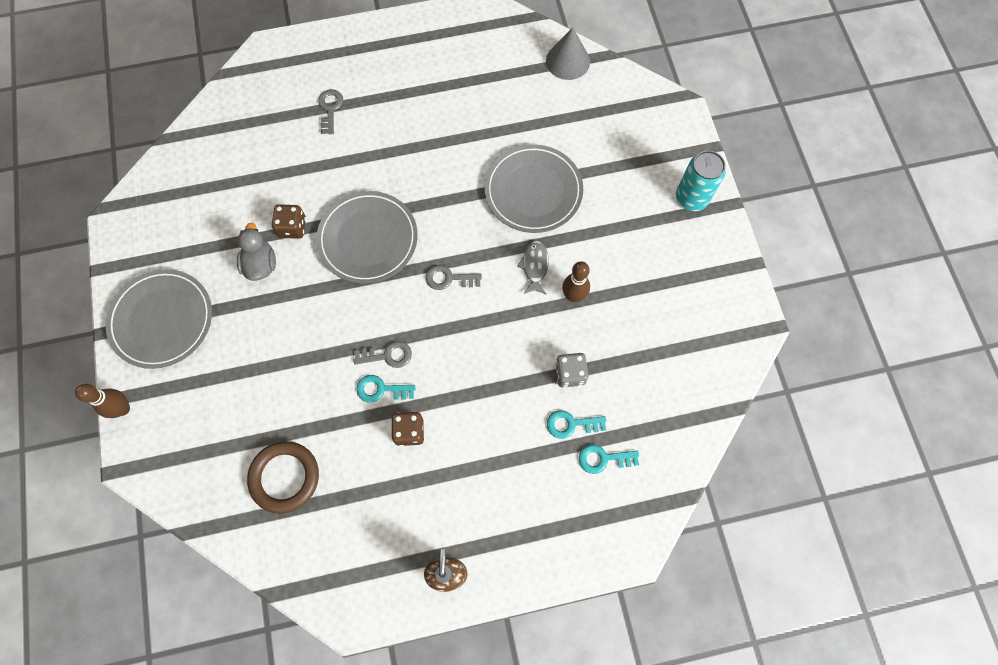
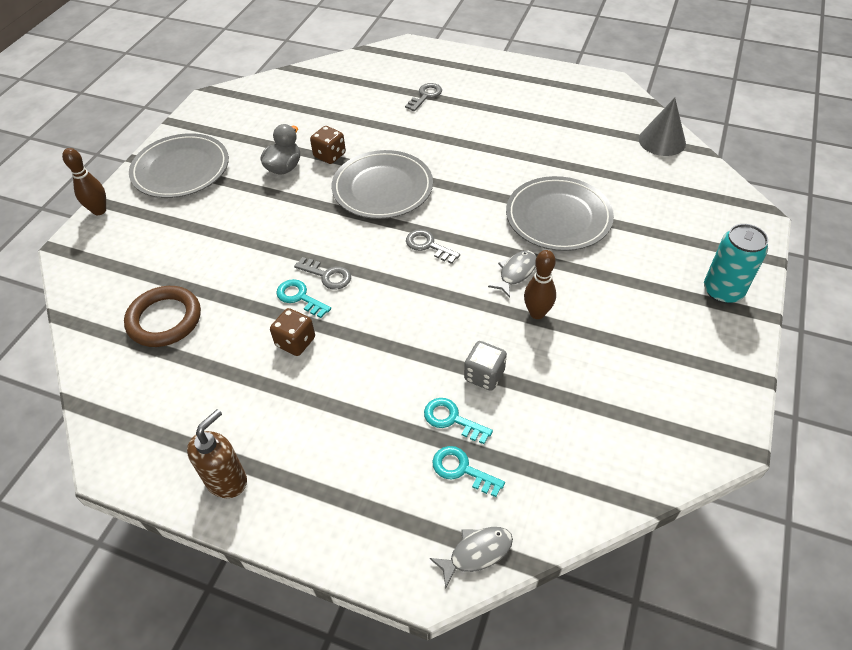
camera: 35 degrees right, 20 degrees down
(651, 512) = (476, 553): none -> grey fish

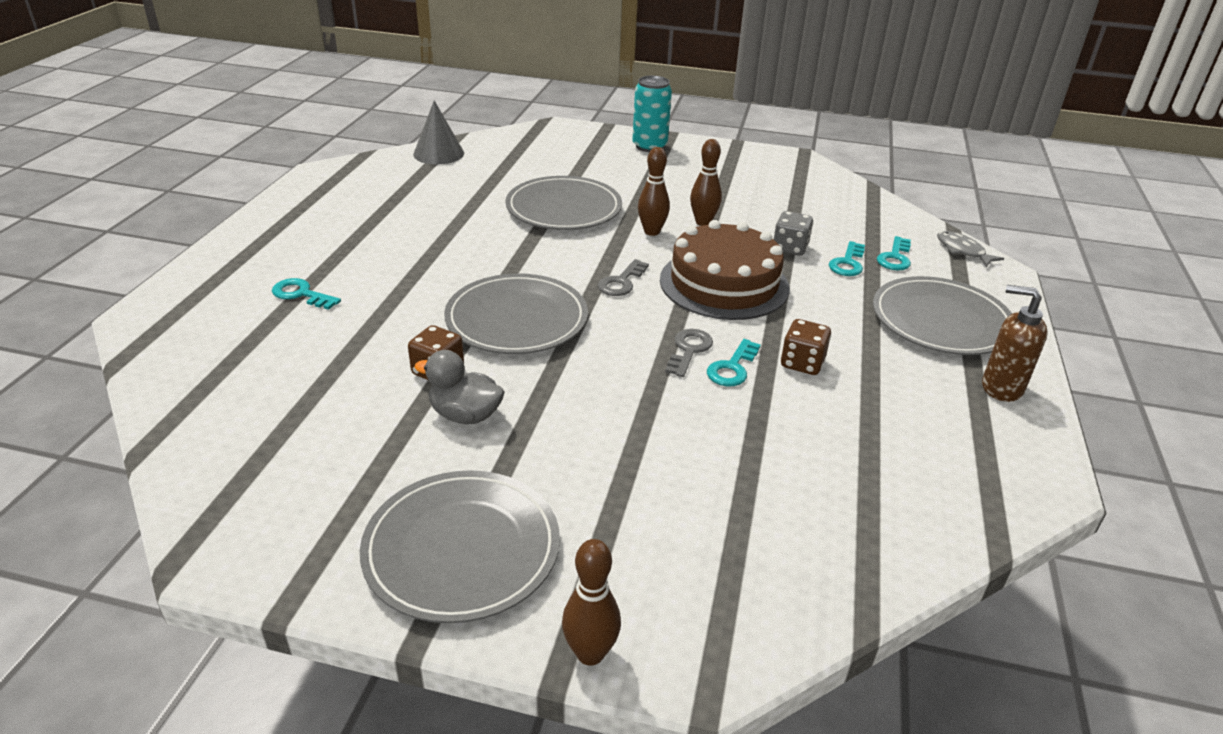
camera: 100 degrees left, 15 degrees down
(164, 319) = (817, 487): brown ring -> none
(336, 470) = (941, 321): none -> grey plate
(420, 311) = (724, 283): none -> brown cake
(425, 96) = (301, 294): grey key -> turquoise key
(516, 273) = (652, 232): grey fish -> brown bowling pin

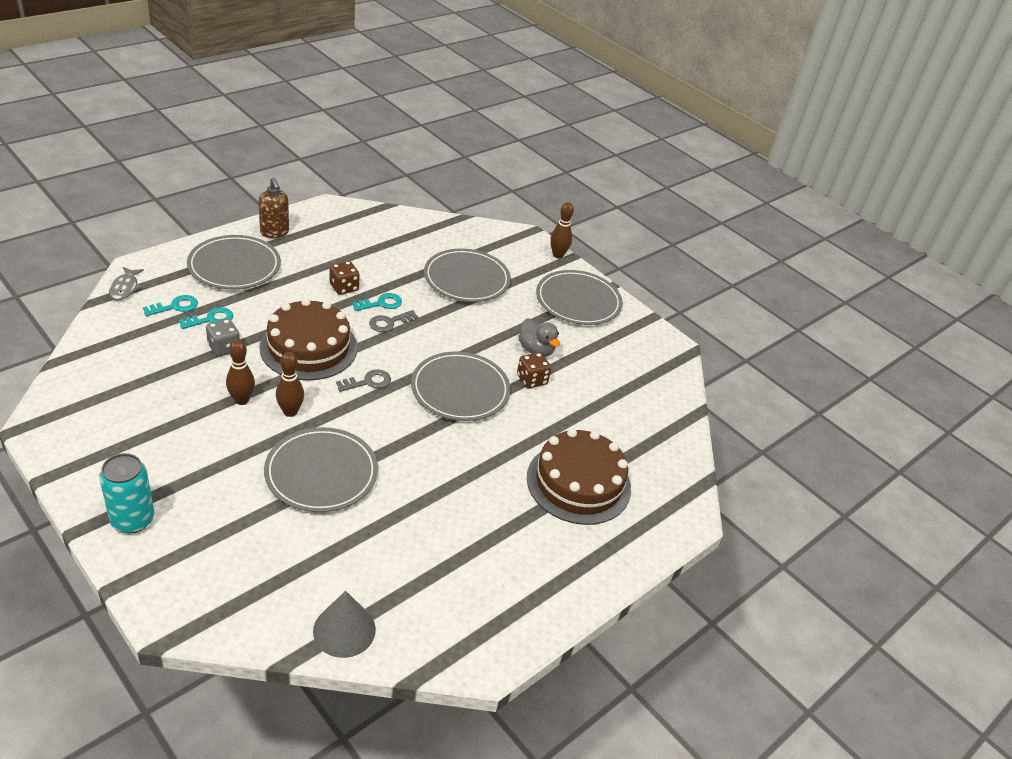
camera: 150 degrees left, 5 degrees up
(301, 294) = (578, 483): turquoise key -> brown cake
(682, 475) = (466, 279): none -> grey plate

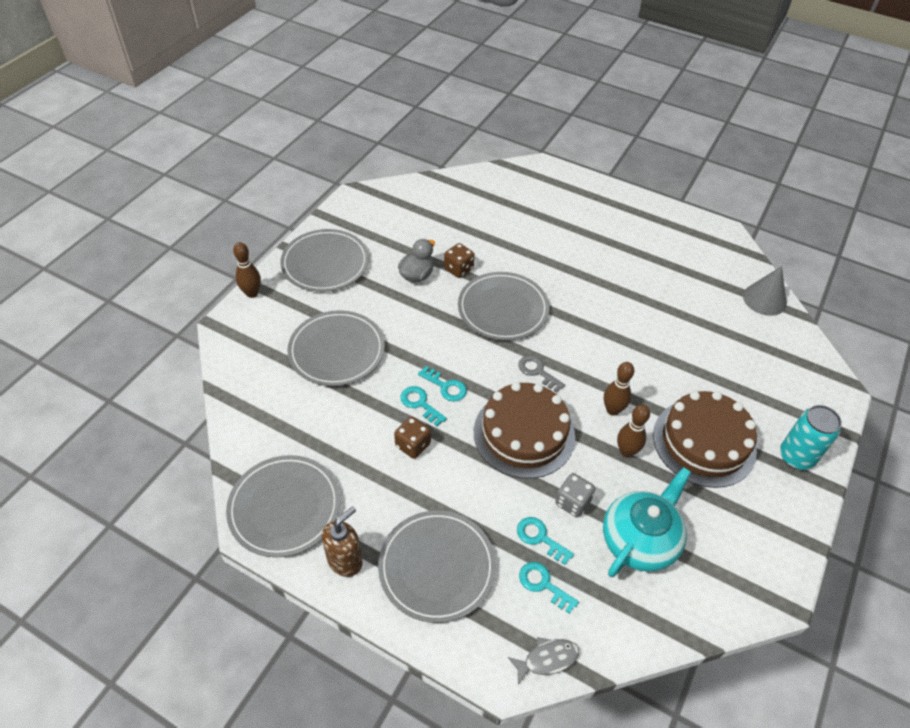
camera: 105 degrees left, 10 degrees up
(159, 369) = (640, 540): none -> turquoise teapot
(321, 473) = (658, 361): grey plate -> grey plate (284, 507)
(389, 322) = (445, 386): grey key -> turquoise key
(578, 483) = (552, 221): brown cake -> brown cake (704, 442)

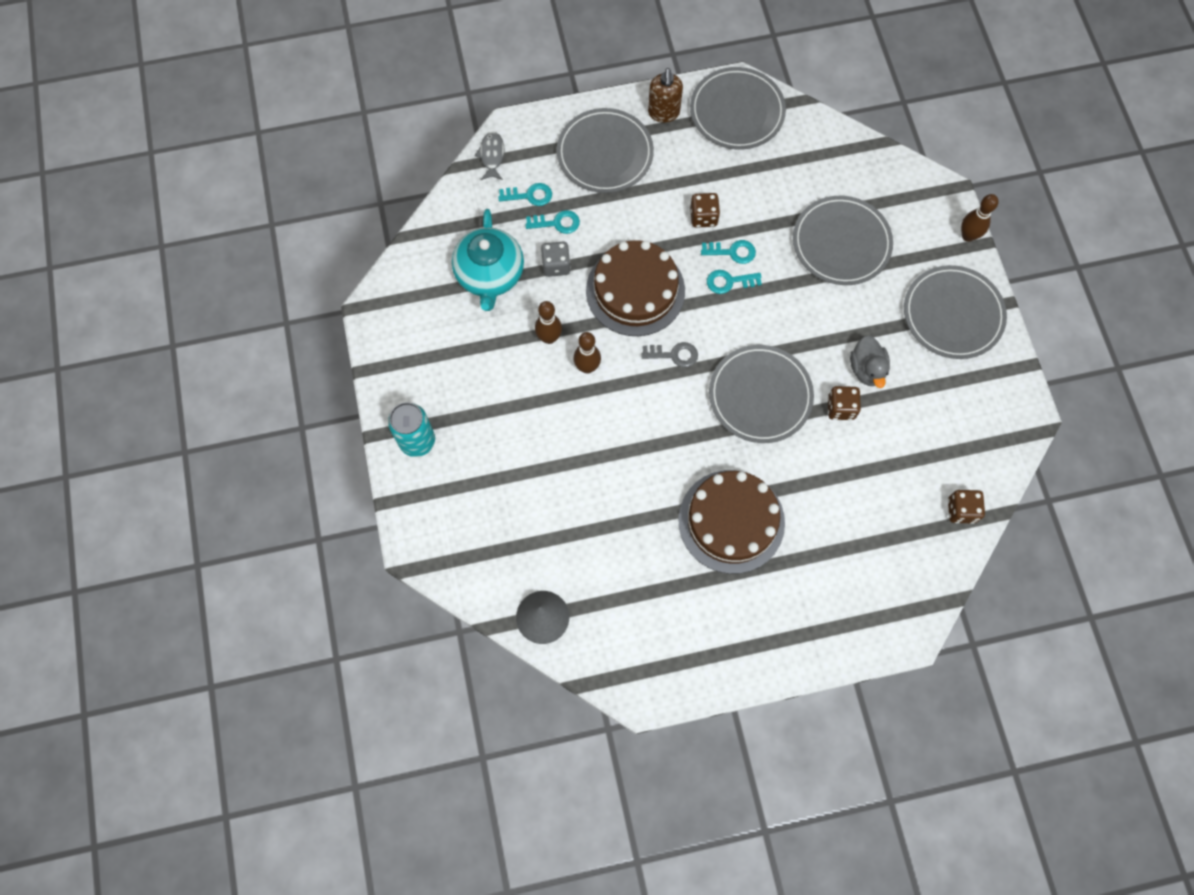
camera: 140 degrees right, 20 degrees up
(449, 187) = (961, 510): none -> brown dice
(547, 659) = (492, 156): grey fish -> grey fish turned 150 degrees clockwise
(704, 442) = (496, 395): brown cake -> brown cake (731, 521)

